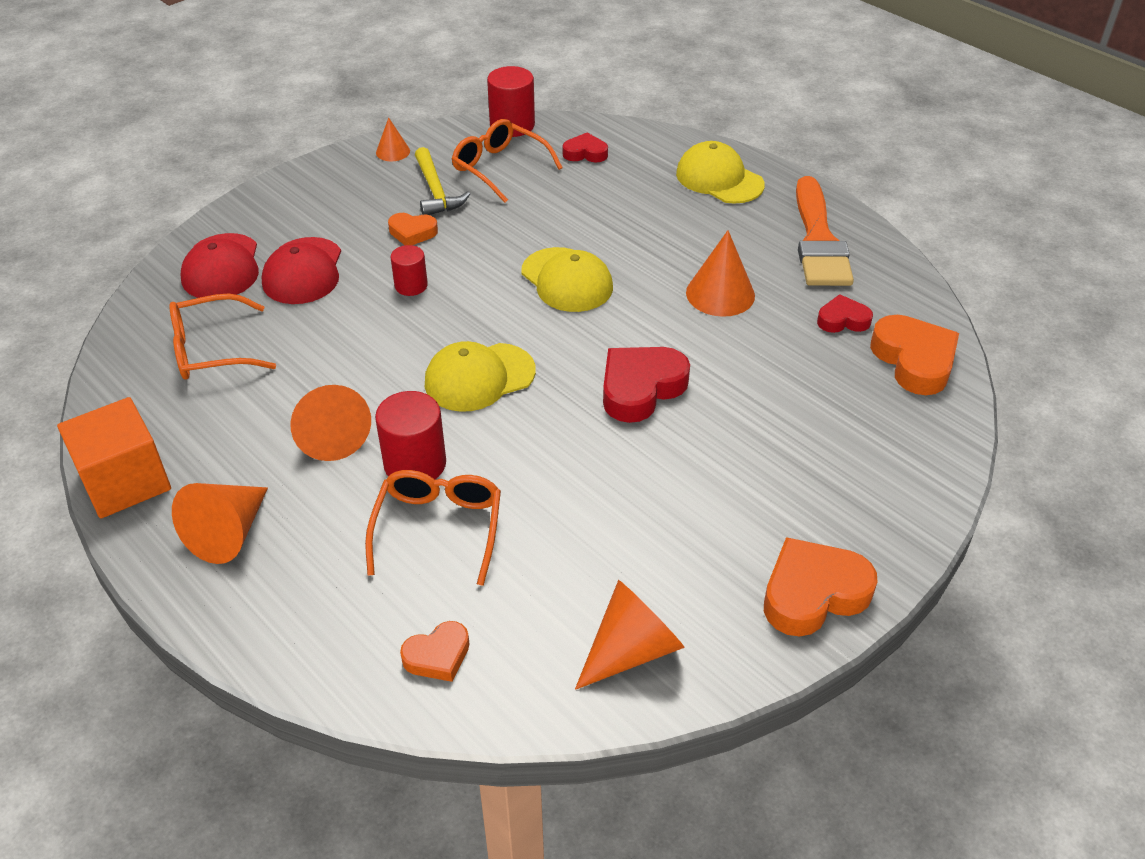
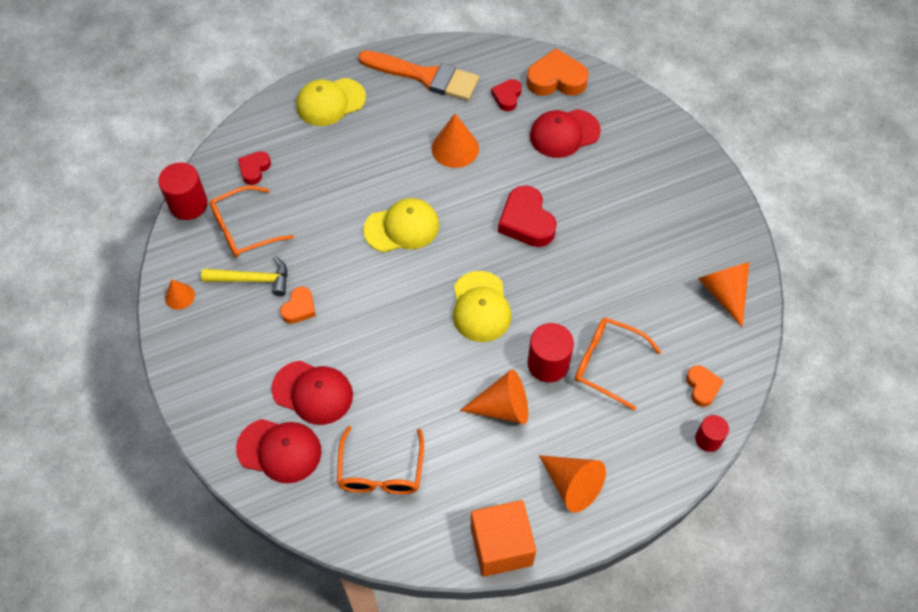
camera: 70 degrees left, 15 degrees up
(411, 286) = (364, 324): red cylinder -> red cylinder (708, 439)
(813, 593) = (710, 199): orange heart -> none
(820, 391) = (564, 133): none -> red cap

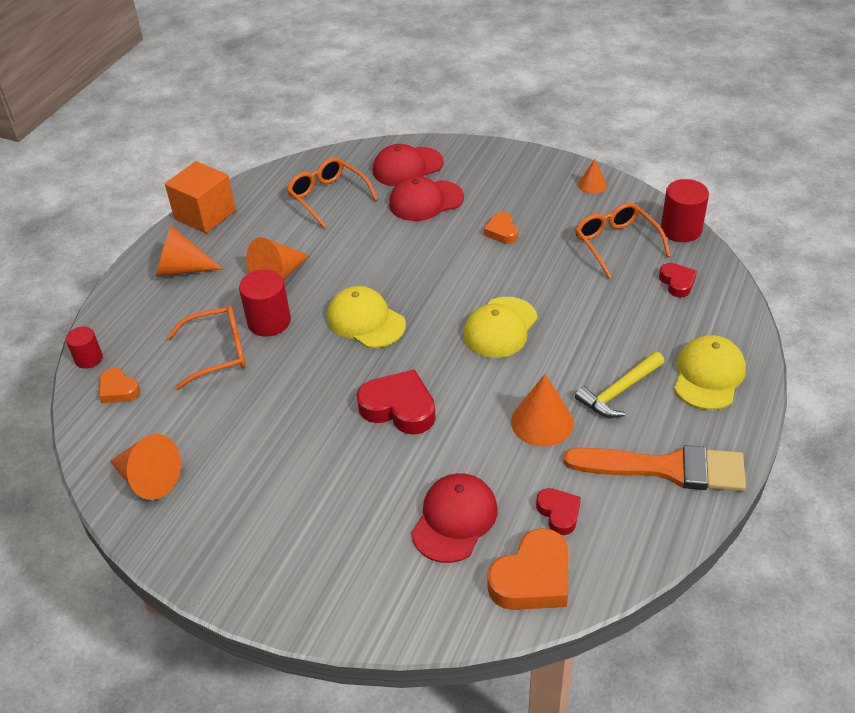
camera: 140 degrees right, 15 degrees down
(243, 229) = (616, 244): orange glasses -> orange glasses turned 45 degrees counterclockwise
(253, 279) = (559, 224): yellow hammer -> yellow hammer (619, 391)
(425, 76) = (666, 468): orange brush -> orange brush turned 150 degrees counterclockwise

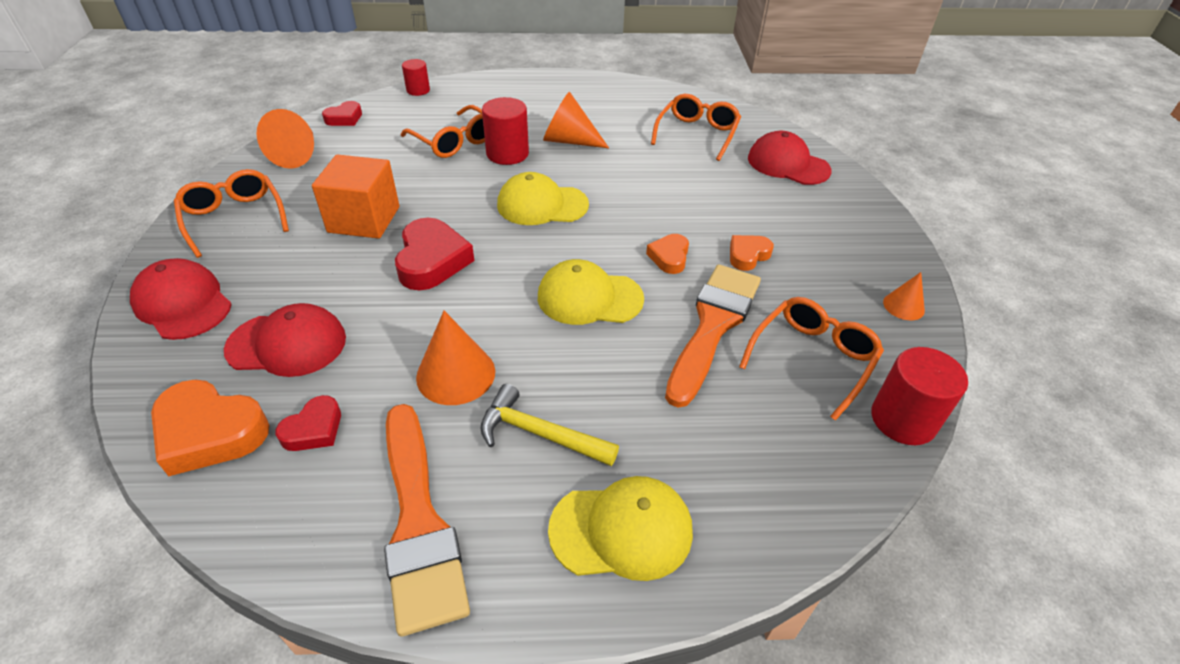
camera: 60 degrees right, 0 degrees up
(118, 390) = (390, 112): orange heart -> orange heart (669, 257)
(182, 269) = (543, 95): orange cone -> none
(205, 214) = (618, 85): orange cube -> orange cube (364, 219)
(237, 543) = (234, 218): none -> orange glasses
(365, 321) = (542, 205): yellow cap -> yellow cap turned 105 degrees counterclockwise
(426, 201) = (747, 190): red cap -> red cap (183, 303)
(563, 276) = (713, 325): none -> orange brush
(677, 282) = (788, 443): red heart -> red heart (344, 118)

